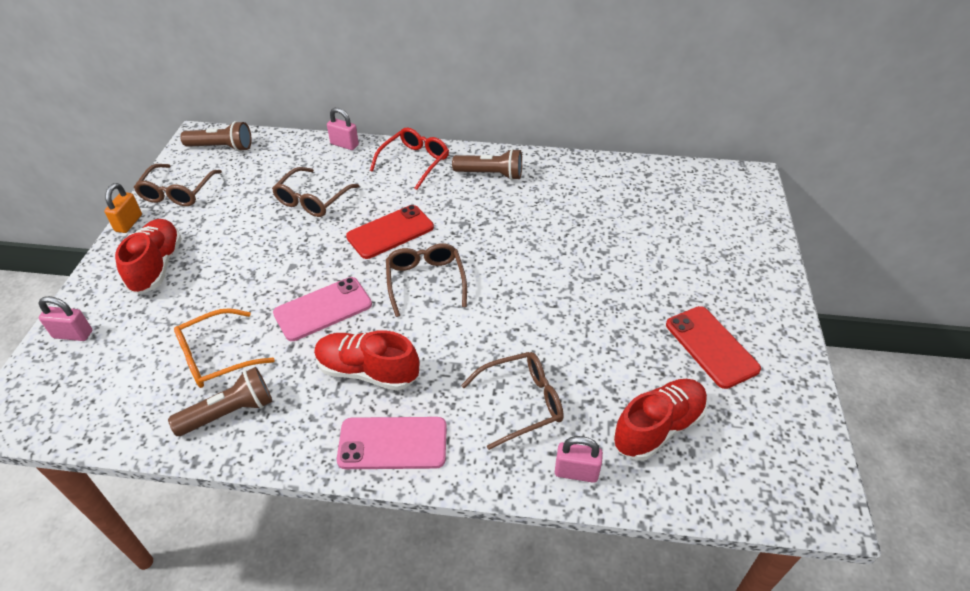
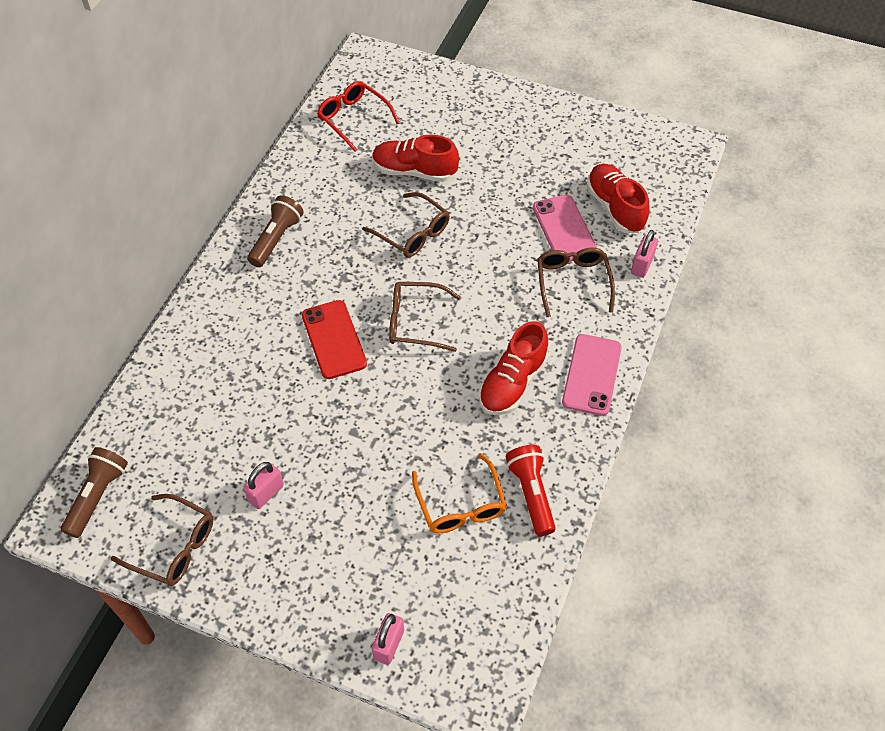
camera: 75 degrees left, 10 degrees up
(129, 223) = (213, 601): orange padlock -> none
(157, 266) = (306, 564): red shoe -> red shoe (414, 171)
(229, 412) = (531, 494): brown flashlight -> red flashlight
(313, 199) = (250, 404): brown glasses -> brown glasses (412, 233)
(323, 309) = (425, 409): pink phone -> pink phone (564, 229)
(344, 144) = (157, 362): pink padlock -> pink padlock (266, 493)
(414, 162) = (225, 300): red glasses -> red glasses (354, 119)
(711, 347) = (549, 152): red phone -> none

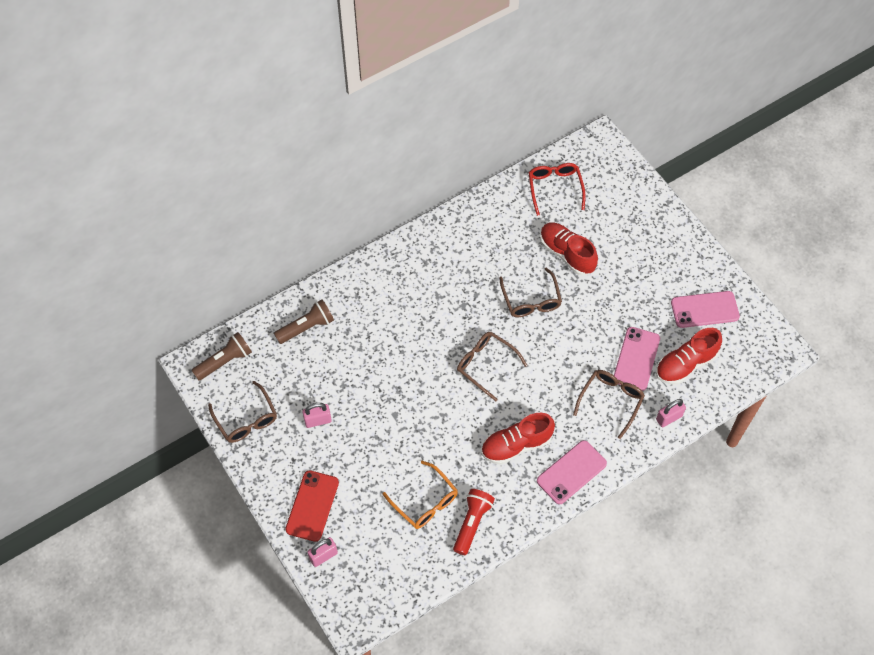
camera: 35 degrees right, 5 degrees up
(276, 239) = (440, 252): brown flashlight -> brown flashlight (306, 327)
(334, 339) = (426, 345): red phone -> red phone (312, 506)
(460, 504) = (425, 501): orange glasses -> orange glasses turned 60 degrees counterclockwise
(590, 150) = (704, 309): none -> pink phone
(615, 207) = (685, 364): red shoe -> red shoe turned 135 degrees counterclockwise

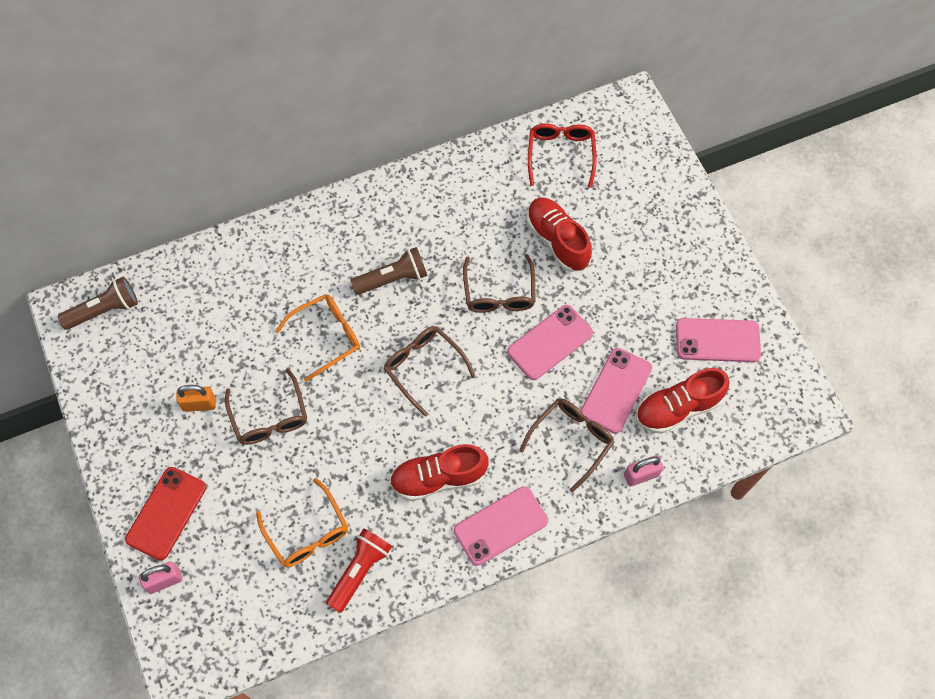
camera: 10 degrees right, 5 degrees up
(246, 419) = (112, 388): brown glasses -> brown glasses (269, 416)
(306, 327) = (214, 283): brown flashlight -> brown flashlight (392, 279)
(318, 420) = (199, 404): pink padlock -> orange padlock
(405, 354) = (326, 337): none -> orange glasses
(578, 331) = (550, 342): none -> pink phone

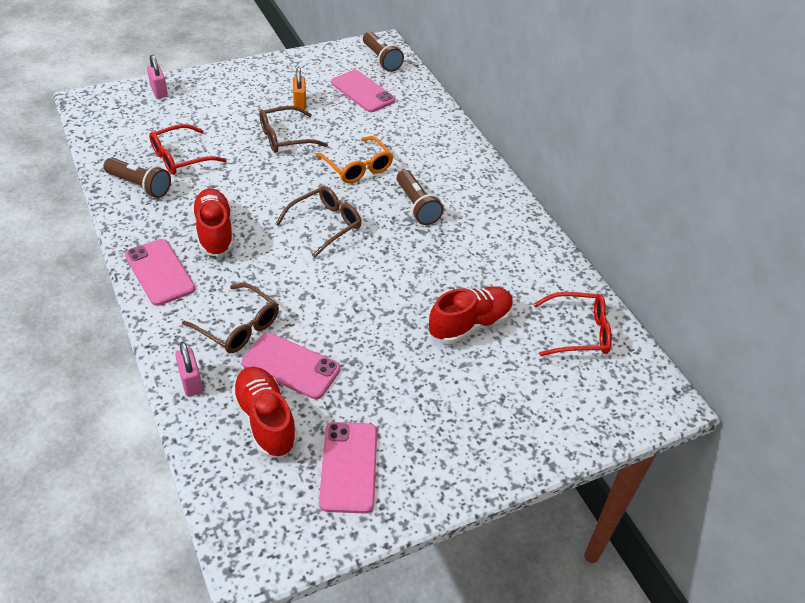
camera: 85 degrees right, 20 degrees down
(166, 513) = (212, 91): red phone -> none
(307, 532) = (181, 157): orange glasses -> red glasses
(360, 571) = (139, 185): red flashlight -> brown flashlight
(499, 292) = (405, 278): brown glasses -> none
(550, 342) = (349, 314): pink phone -> pink phone (362, 91)

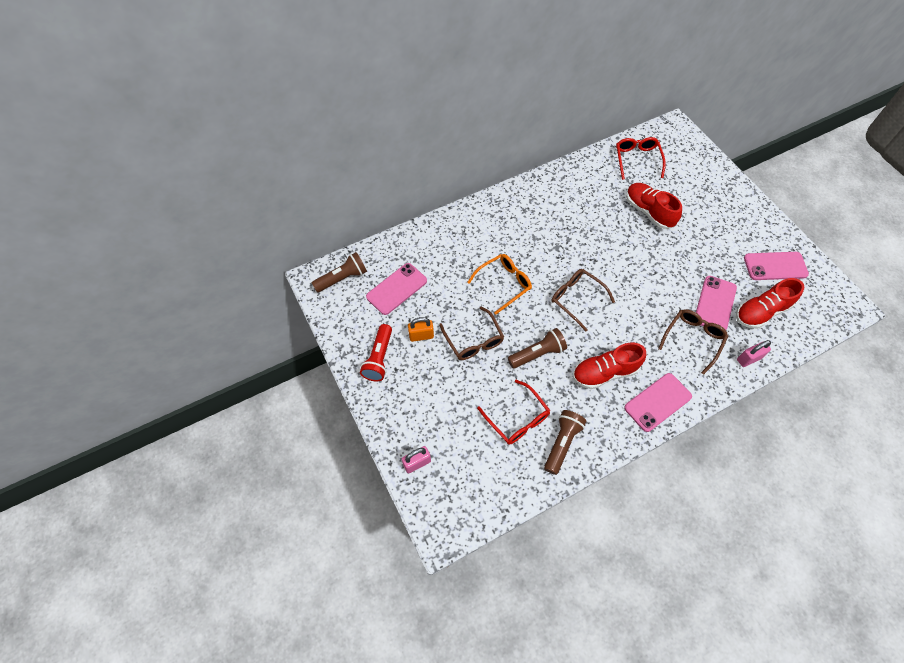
camera: 90 degrees left, 15 degrees up
(279, 76) = (379, 358): none -> red flashlight
(416, 206) = (542, 243): brown flashlight -> brown flashlight (537, 354)

